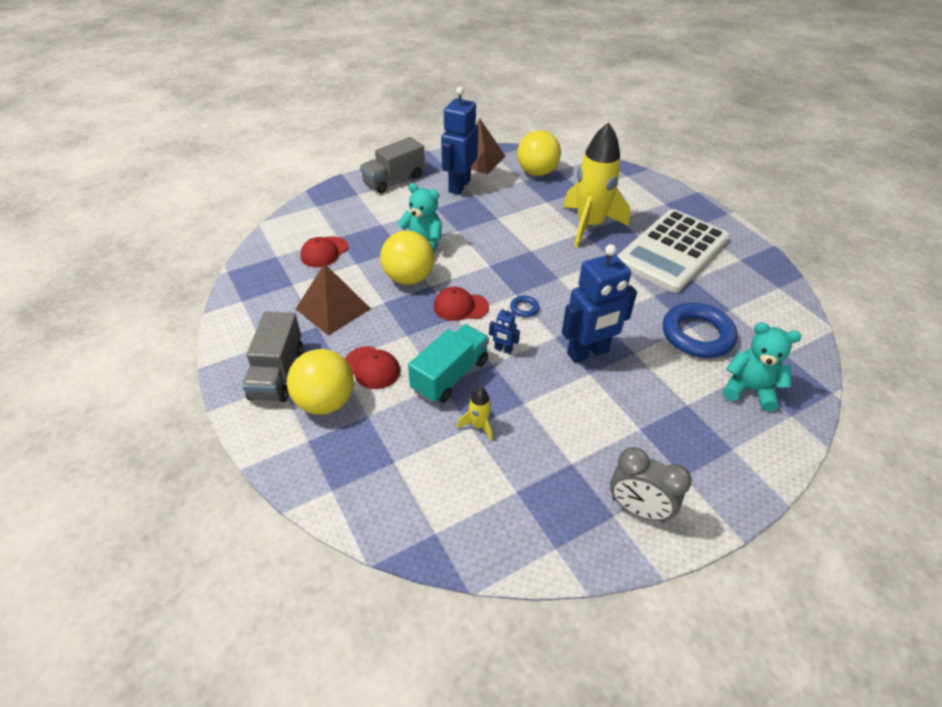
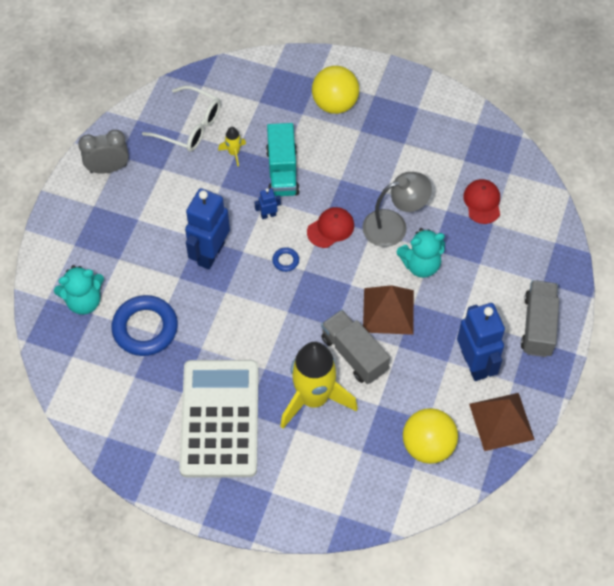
camera: 140 degrees right, 15 degrees up
(277, 373) = (384, 99): grey truck -> grey truck (354, 354)
(333, 308) = (411, 163): brown pyramid -> brown pyramid (388, 311)
(372, 367) = (334, 142): red cap -> none
(408, 278) = (394, 225): yellow ball -> grey lamp
(498, 490) = (190, 126): none -> white glasses

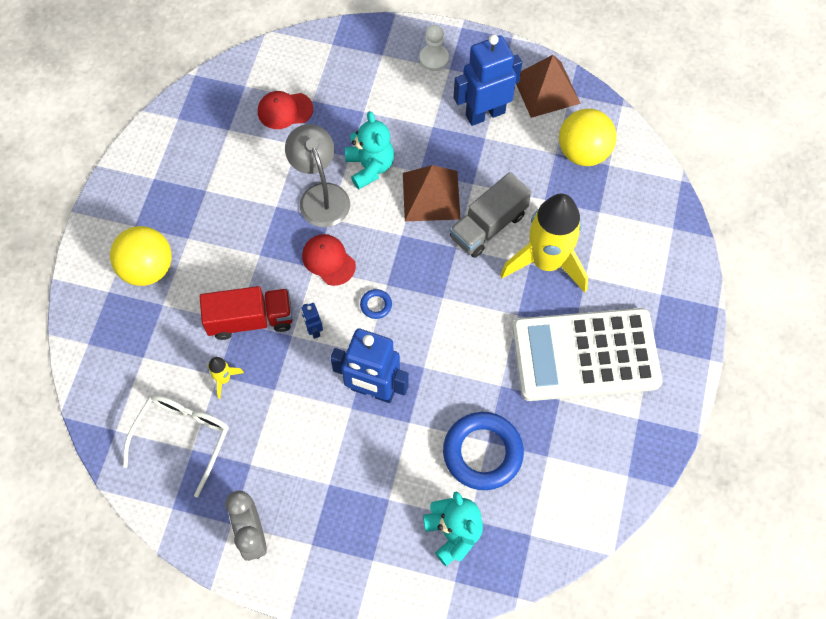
camera: 95 degrees left, 5 degrees up
(282, 171) = (250, 320): turquoise truck -> red truck
(538, 326) = (434, 58): grey truck -> white pawn

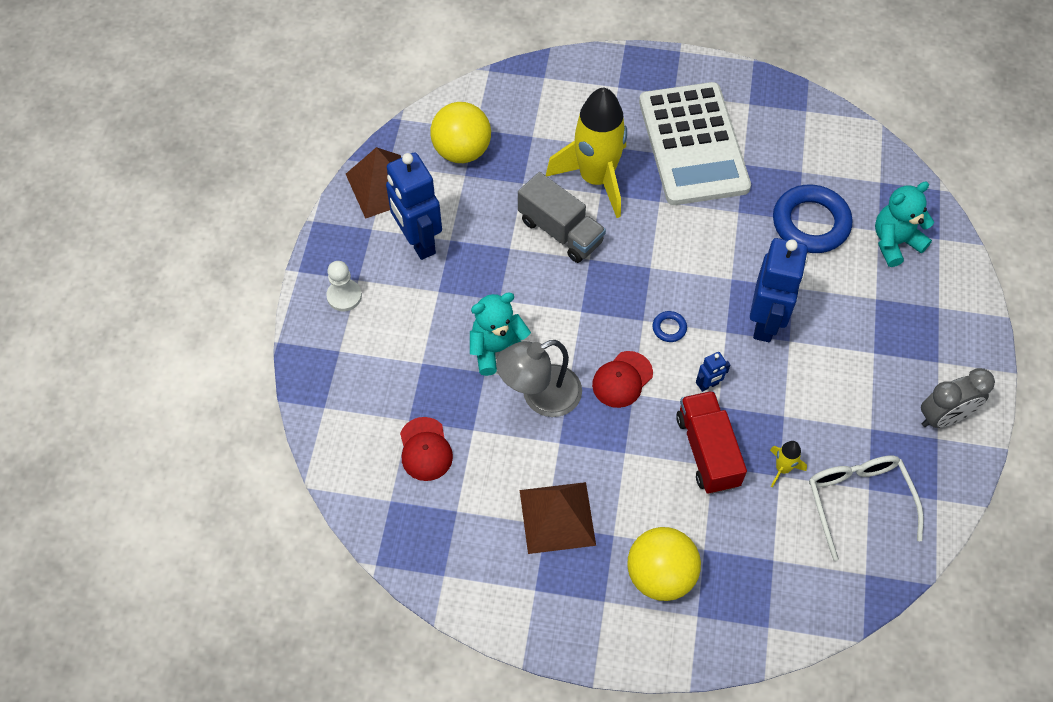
camera: 95 degrees left, 5 degrees down
(183, 438) = (858, 501): white glasses -> white glasses turned 60 degrees clockwise
(431, 195) = (529, 286): brown pyramid -> brown pyramid (557, 517)

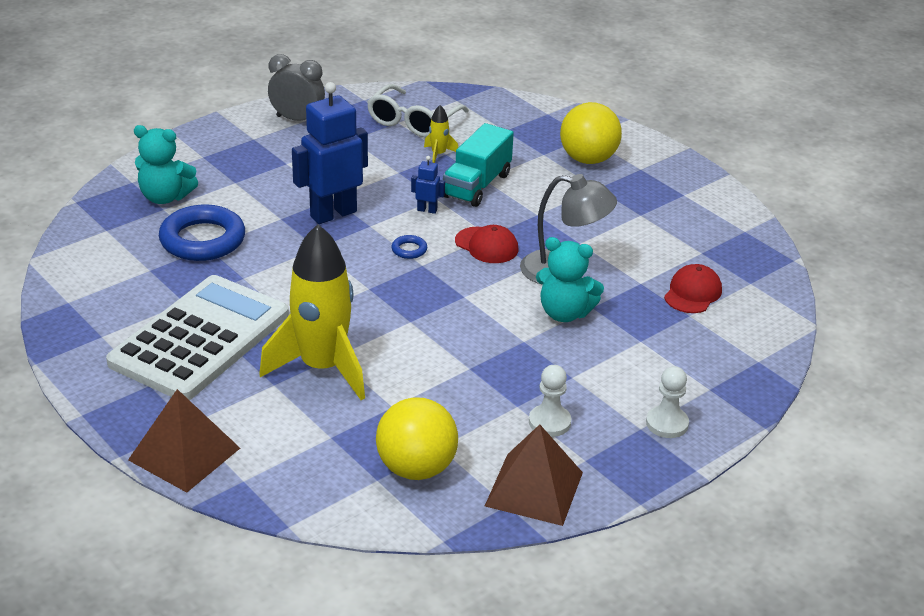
camera: 140 degrees left, 25 degrees down
(418, 241) = (549, 422): blue robot -> white pawn
(557, 517) = (628, 213): brown pyramid -> brown pyramid (184, 454)
(560, 231) = (408, 352): grey truck -> none
(622, 379) = (486, 245): red cap -> red cap turned 45 degrees clockwise
(707, 451) = (477, 185): red truck -> turquoise truck

